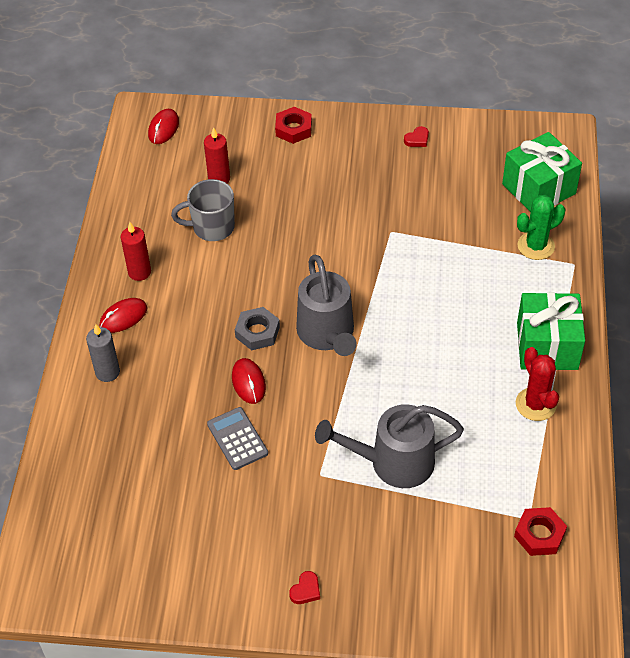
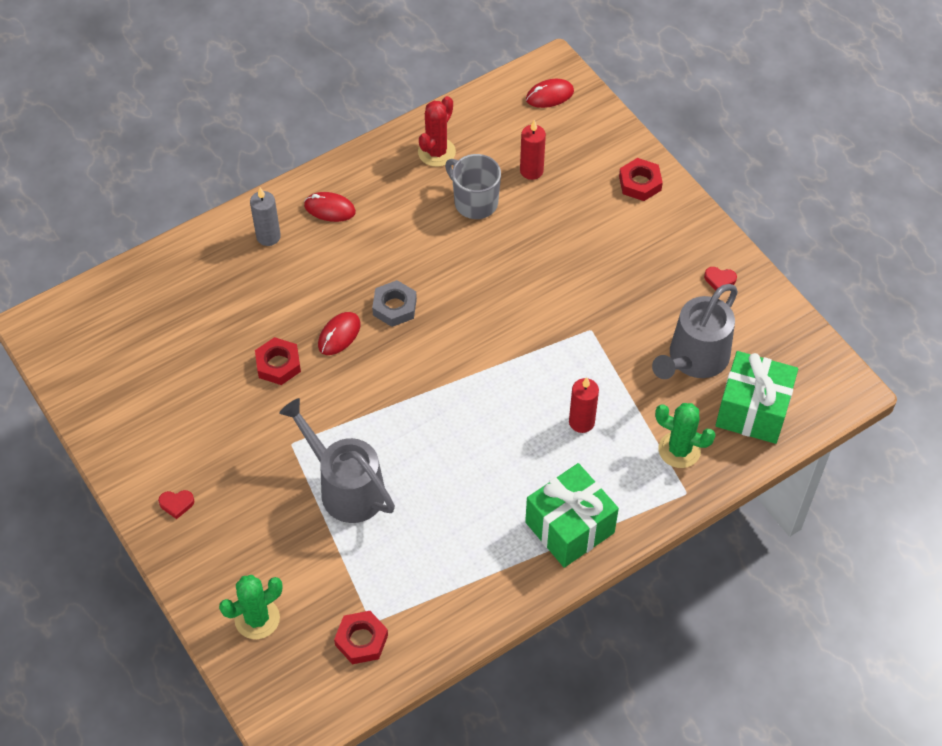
camera: 50 degrees right, 5 degrees up
(139, 272) = (383, 187): red candle -> red candle (581, 422)
(237, 439) = (278, 364): grey calculator -> red nut
(327, 335) = (435, 357): grey watering can -> grey watering can (694, 359)
(463, 595) = (257, 619): none -> green cactus
(535, 404) = (496, 557): red cactus -> red cactus (436, 152)

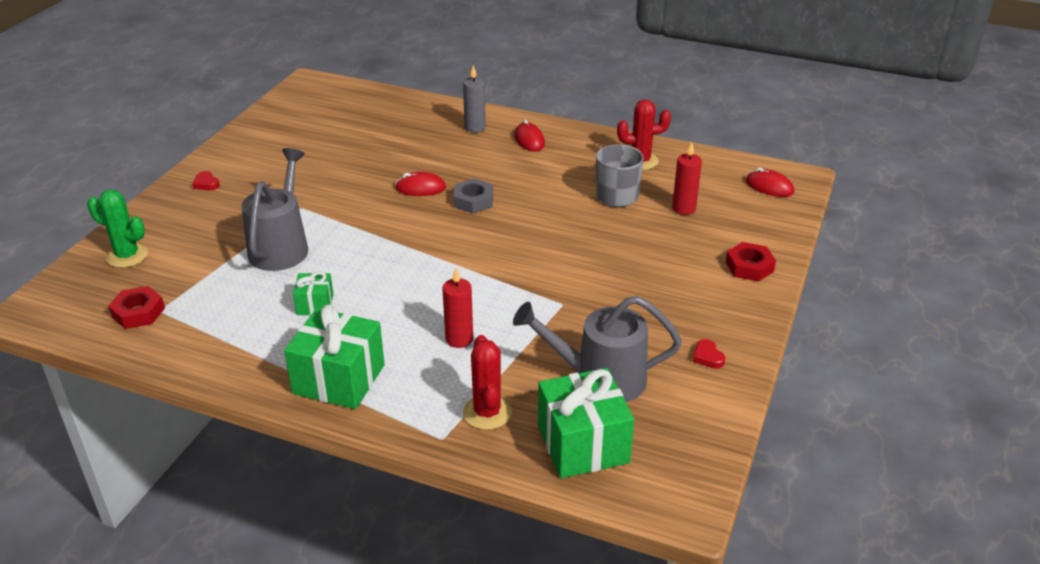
camera: 55 degrees right, 20 degrees down
(278, 364) = (367, 175): red nut -> none
(456, 500) = (315, 304): none -> green gift
(679, 450) = (487, 412): green cactus -> red cactus

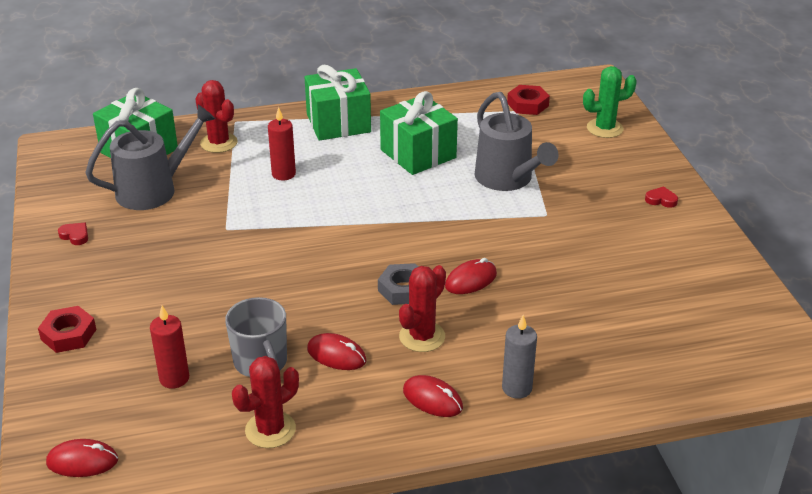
camera: 145 degrees right, 0 degrees up
(315, 304) = (418, 154): green gift -> green gift, size x1.93
(496, 170) = (422, 337): none -> red cactus
(563, 181) = (336, 355): none -> red mouse

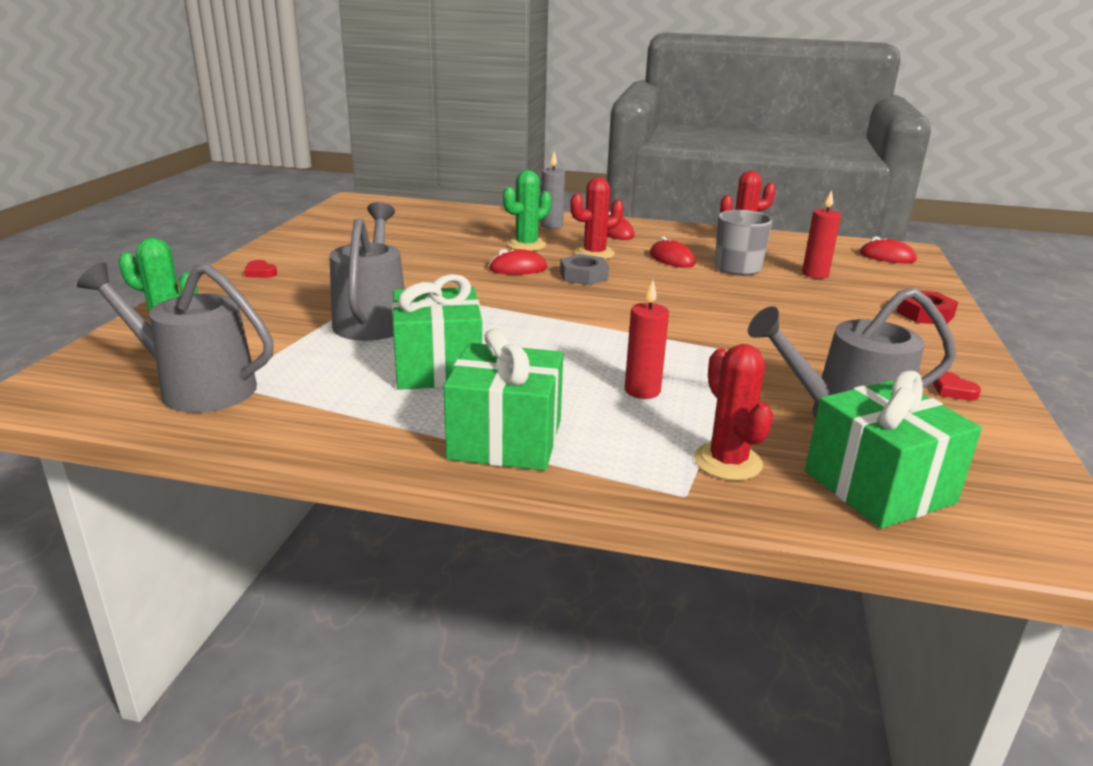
camera: 155 degrees left, 10 degrees down
(502, 328) = (526, 245): none -> green cactus
(527, 104) = (196, 387): red nut -> grey watering can

